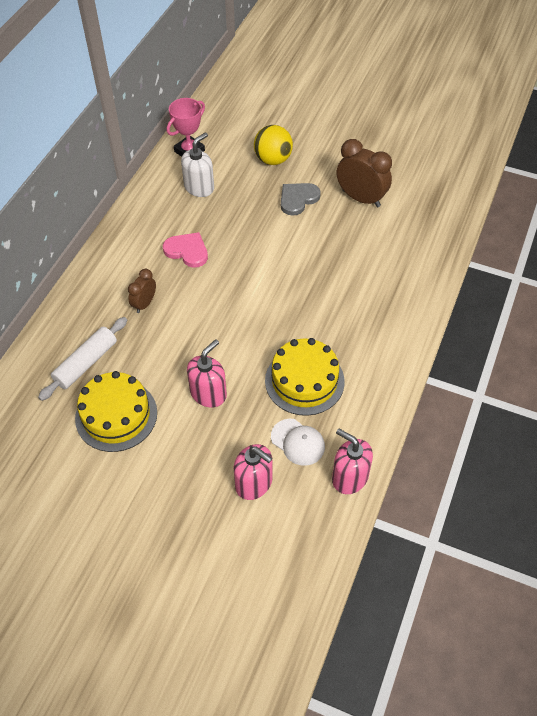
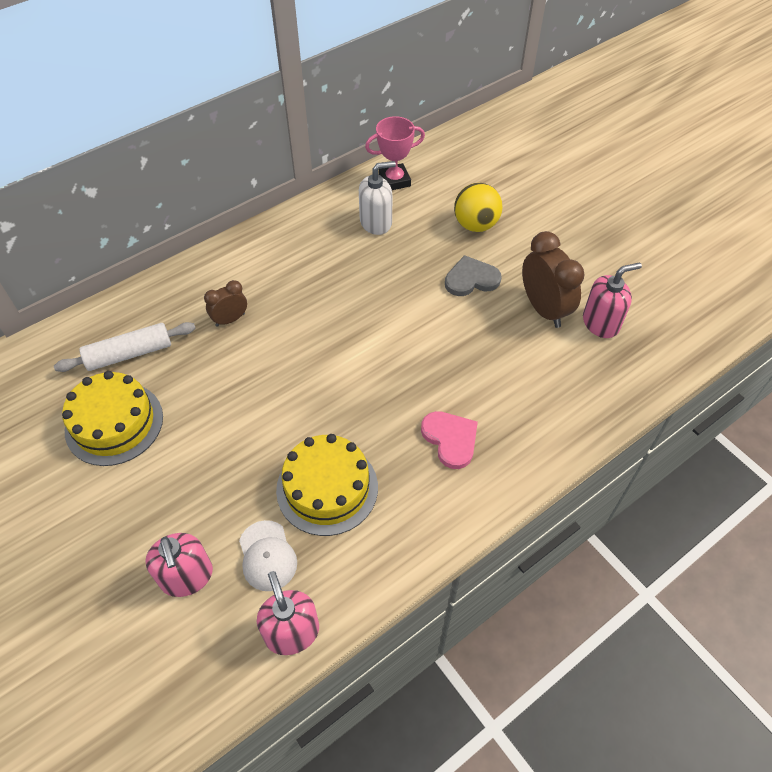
camera: 30 degrees right, 0 degrees up
(187, 251) = (314, 283): pink heart -> pink heart (450, 439)
(208, 393) = (218, 448): pink soap dispenser -> pink soap dispenser (601, 323)

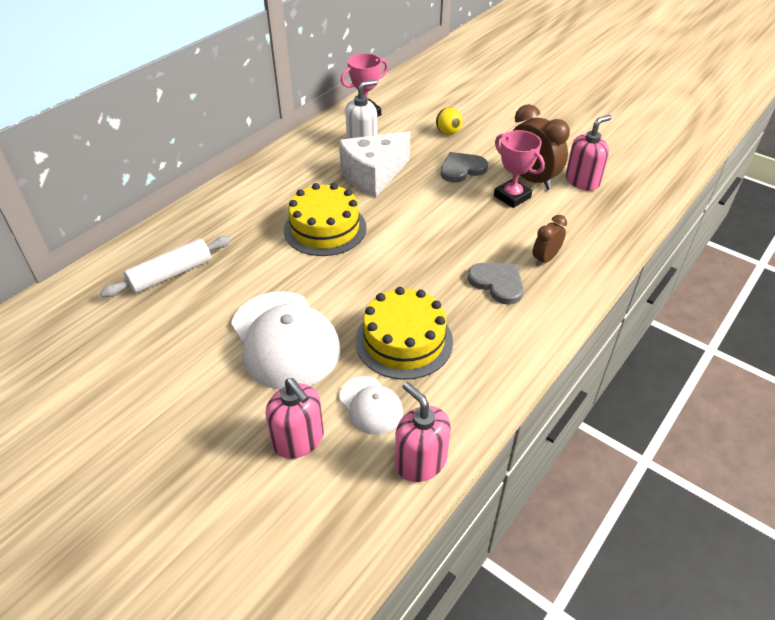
camera: 15 degrees left, 10 degrees down
(114, 423) = (176, 331): yellow cake -> yellow cake (325, 228)
(212, 458) = (285, 340): none -> white cap
(230, 319) = (259, 232): brown clock -> brown clock (545, 259)
(372, 269) = (373, 175): none -> white cheese
(450, 439) = (497, 283): pink heart -> grey heart
(475, 225) = (448, 132): yellow ball -> yellow ball, size x0.64
(512, 328) = (512, 197): none -> pink trophy

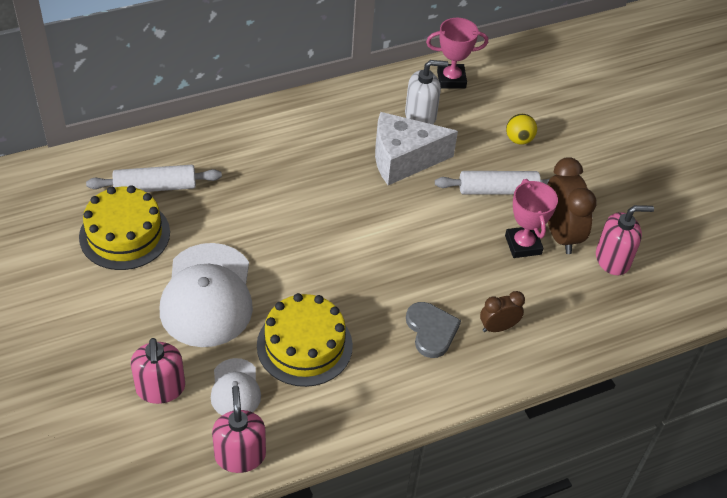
camera: 25 degrees right, 5 degrees up
(325, 228) = (316, 199): yellow cake -> yellow cake (124, 234)
(462, 169) = (498, 190): grey heart -> white rolling pin

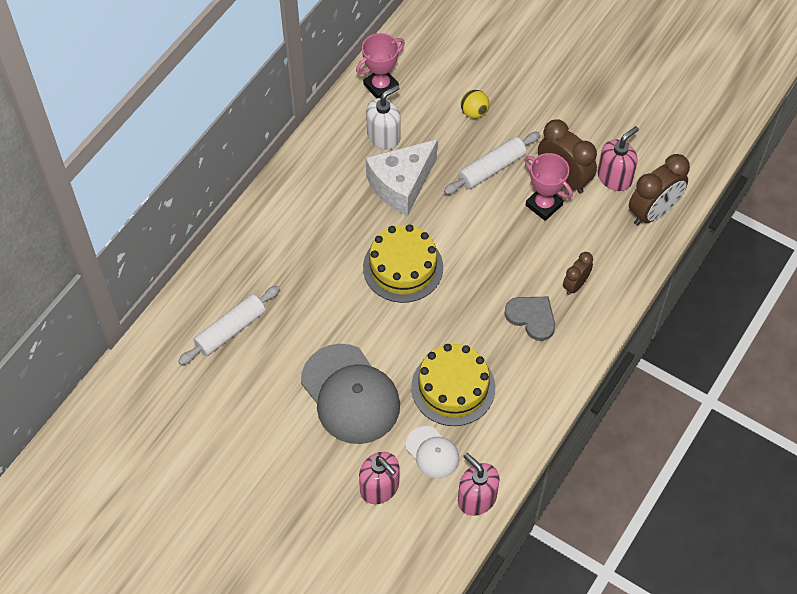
camera: 30 degrees left, 10 degrees up
(124, 234) = (243, 385): yellow cake -> yellow cake (403, 267)
(207, 295) = (350, 394): white cap -> grey cap
(629, 309) = (653, 212): none -> brown clock

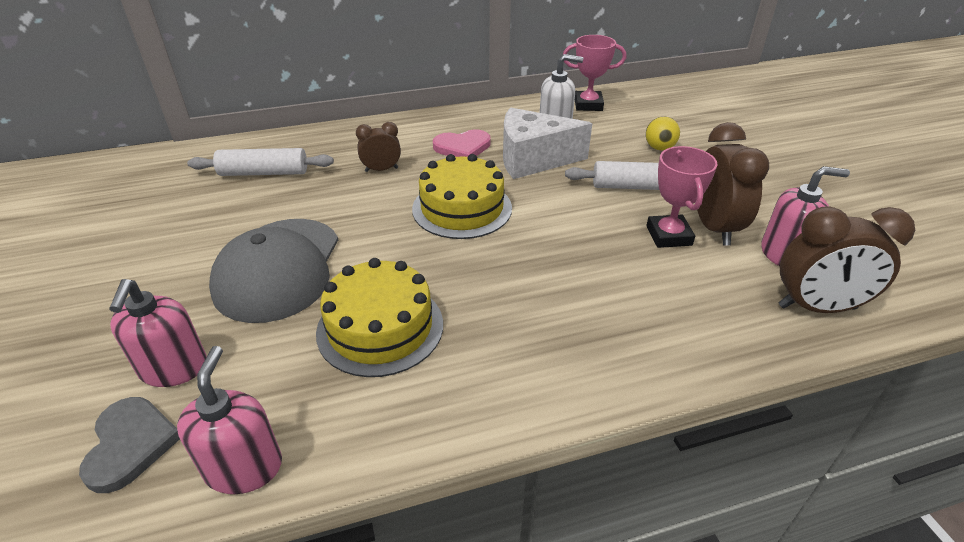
camera: 40 degrees right, 20 degrees down
(339, 204) = (462, 147): none -> pink heart
(432, 452) = (272, 374): white cap -> none
(532, 317) = (550, 319): grey heart -> grey heart (130, 444)
(575, 285) = (639, 319): brown clock -> brown clock (381, 169)

